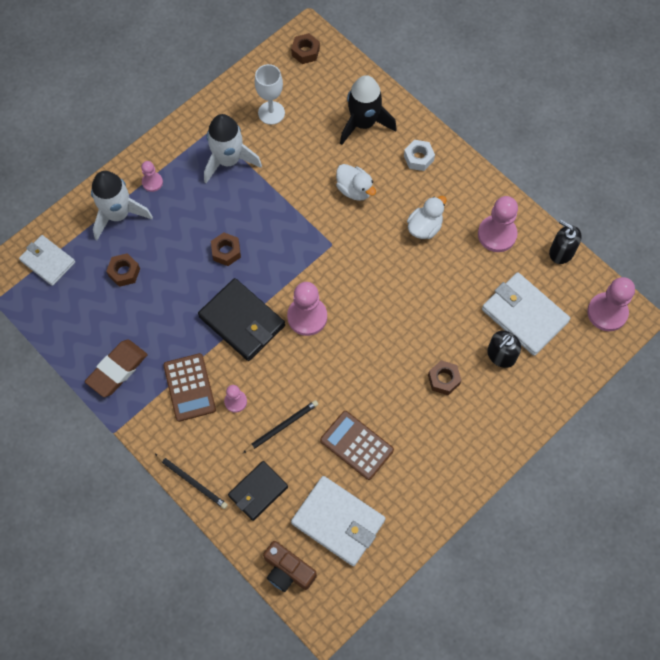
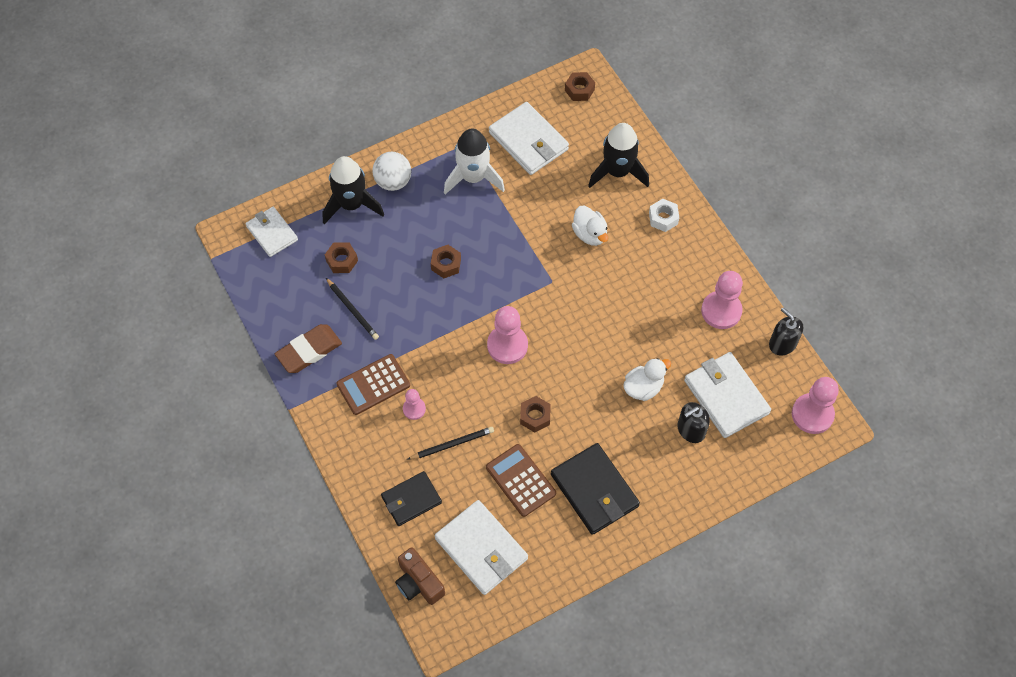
camera: 15 degrees right, 5 degrees down
(118, 214) = (351, 204): white rocket -> black rocket
(152, 182) = (393, 181): pink pawn -> white ball
(189, 387) = (373, 384): brown calculator -> brown calculator turned 60 degrees clockwise
(192, 481) = (350, 474): black pencil -> black pencil (352, 310)
(242, 321) = (442, 334): black wallet -> black wallet (594, 490)
(271, 113) = (528, 141): white goblet -> white wallet
(424, 227) = (649, 287): white duck -> white duck (643, 387)
(443, 379) = (626, 439): brown nut -> brown nut (535, 416)

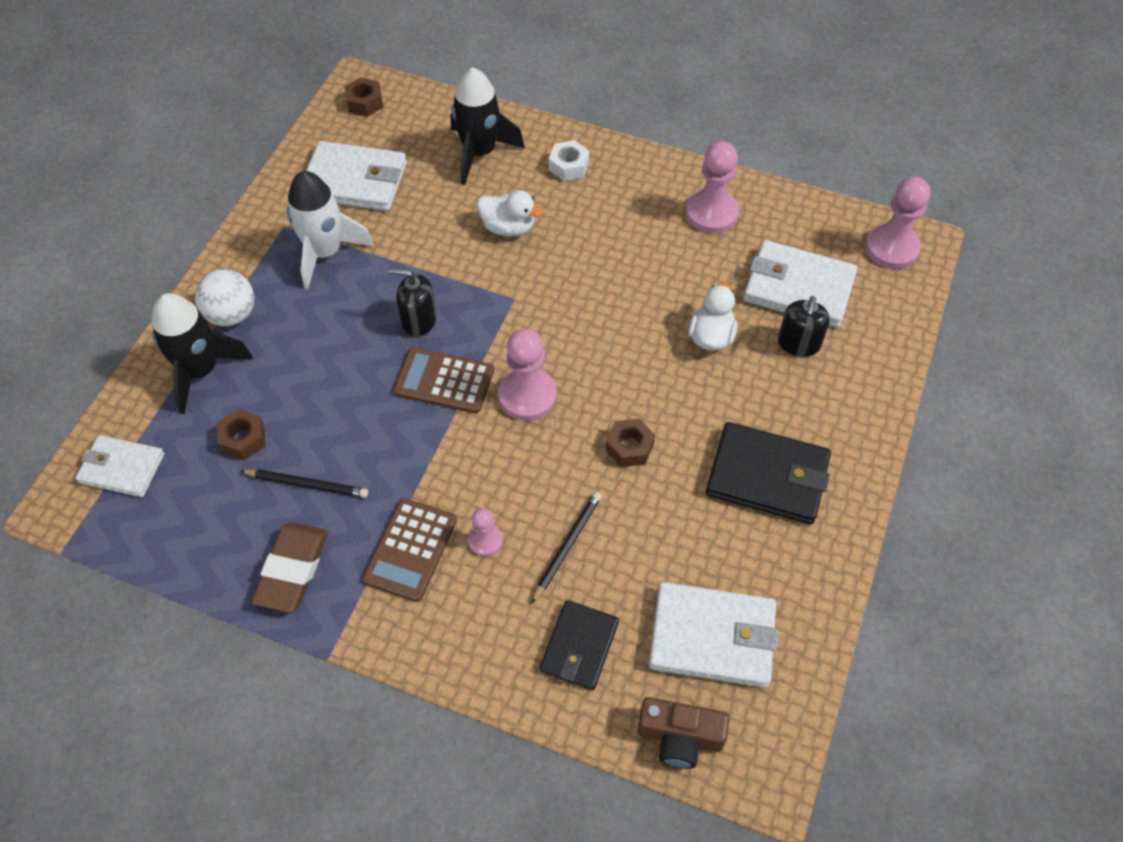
camera: 40 degrees left, 5 degrees down
(446, 264) = (376, 359): brown nut -> none
(520, 480) = (680, 526): brown calculator -> brown calculator (444, 381)
(782, 343) = (798, 204): black soap dispenser -> black soap dispenser (419, 320)

